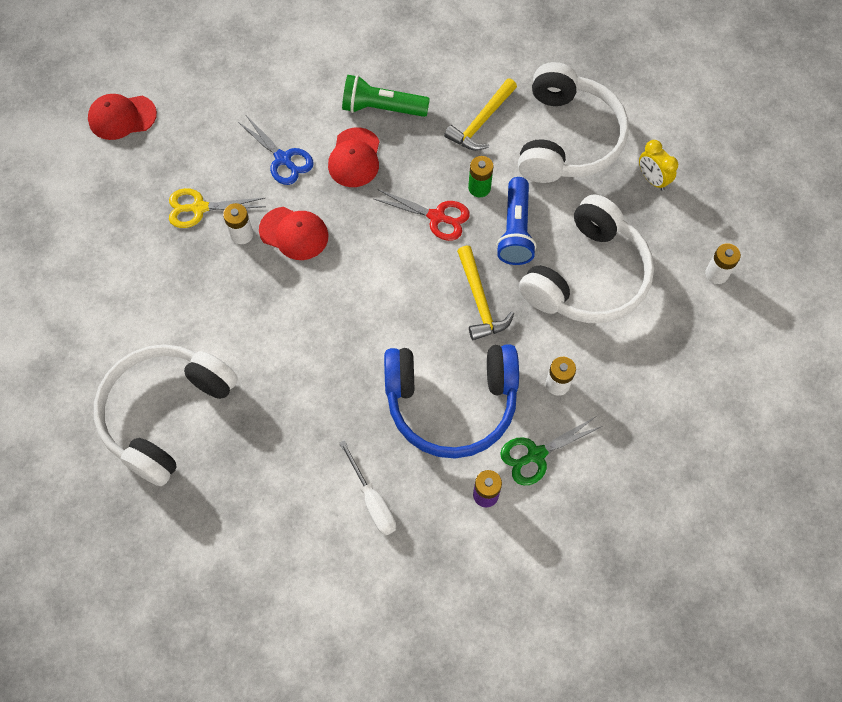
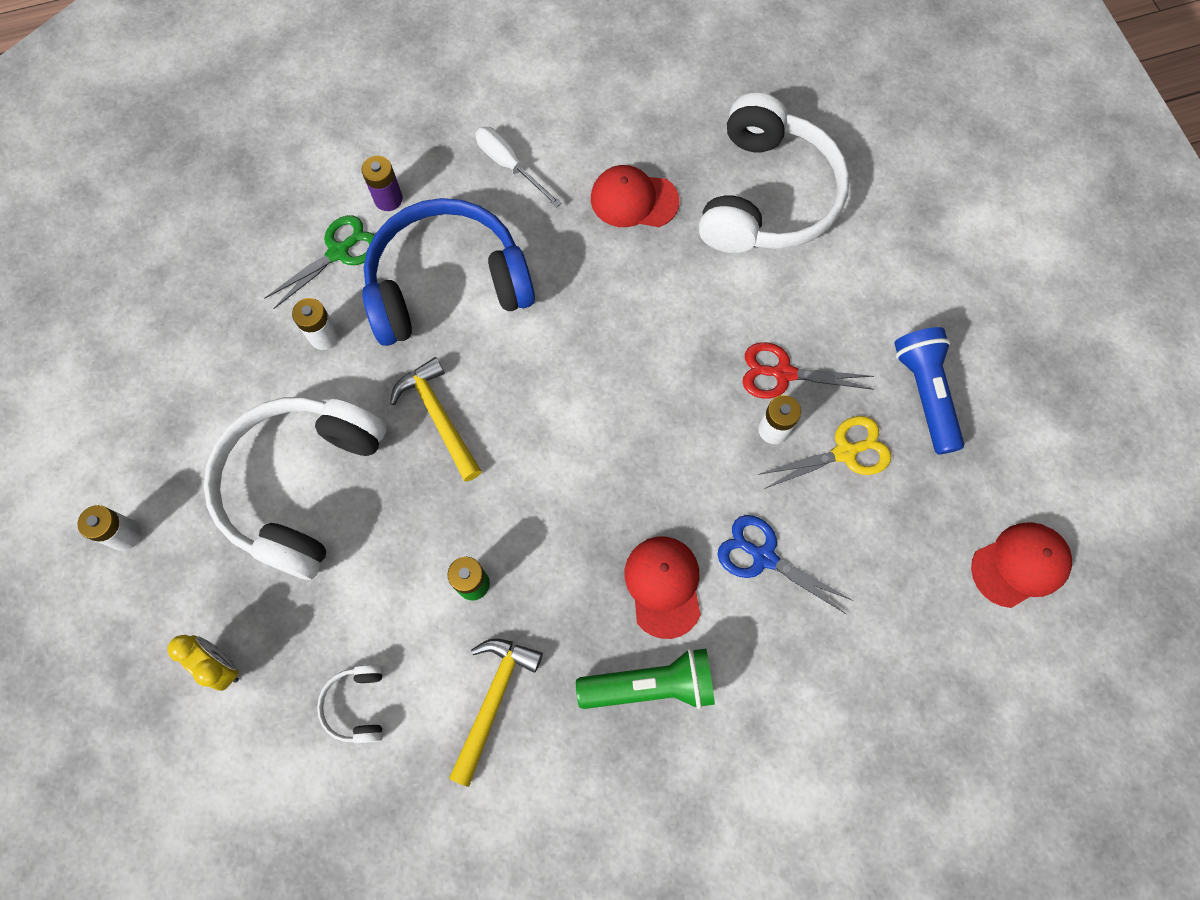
camera: 165 degrees right, 5 degrees up
(294, 233) = (706, 448): red cap -> red cap (634, 200)
(437, 217) = (522, 522): red scissors -> red scissors (783, 373)
(515, 231) = (410, 529): blue flashlight -> blue flashlight (924, 393)
(567, 139) = (357, 705): white headphones -> white headphones, size x0.40

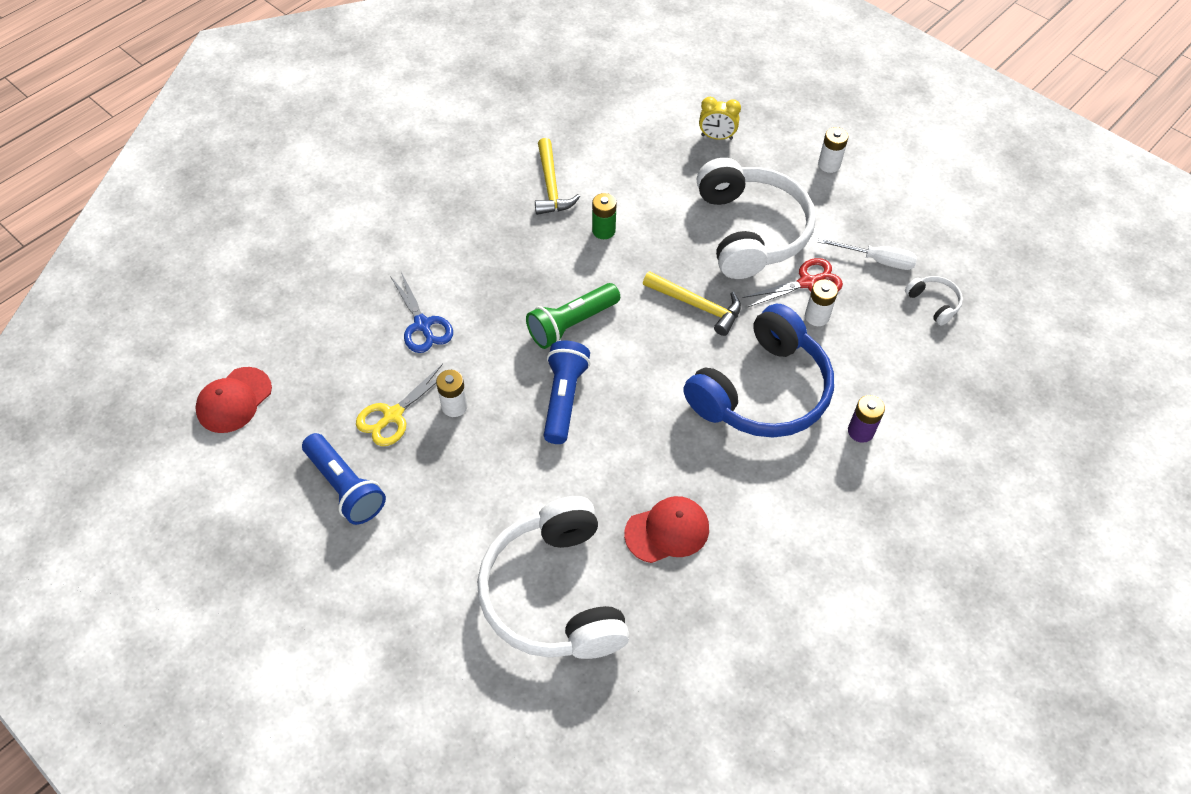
camera: 150 degrees right, 15 degrees down
(338, 252) = (860, 374): green scissors -> none
(357, 705) = (626, 153): white headphones -> white headphones (933, 303)
(510, 166) = (790, 508): white screwdriver -> white screwdriver (876, 260)
(651, 685) = (461, 231): green flashlight -> green flashlight (571, 324)
(652, 379) = (564, 398): none -> blue flashlight
(663, 586) = (482, 281): red cap -> none
(763, 557) = (422, 325): blue scissors -> blue scissors turned 60 degrees clockwise
(783, 373) = (466, 449): red scissors -> red scissors (807, 283)

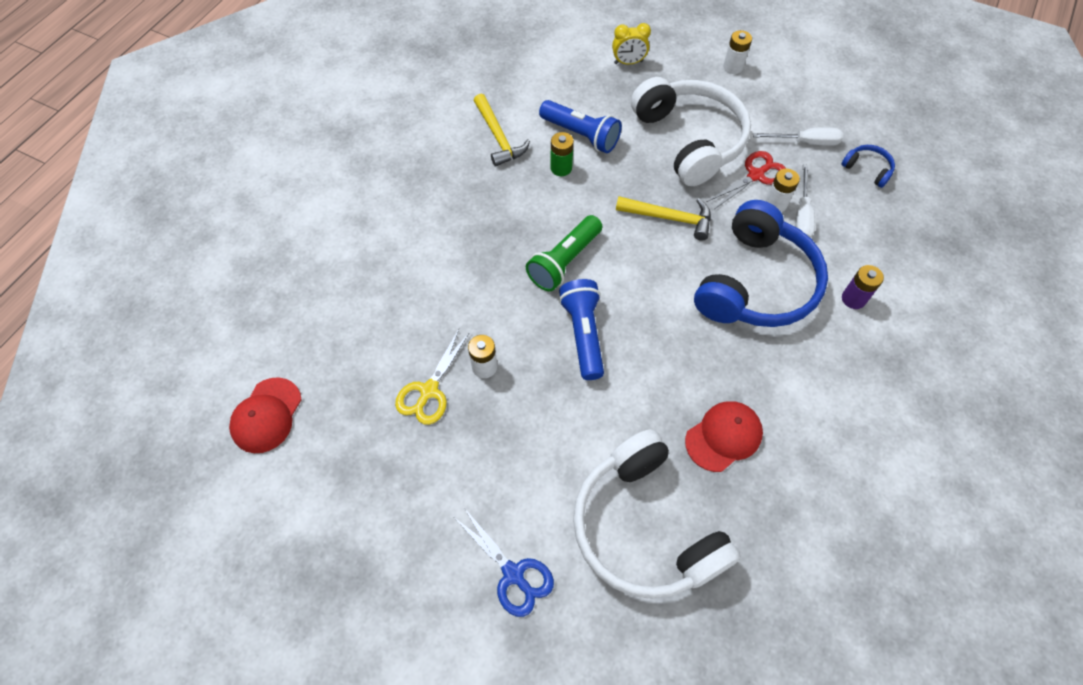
camera: 15 degrees left, 5 degrees up
(345, 487) = (408, 475): blue flashlight -> blue flashlight (581, 135)
(422, 325) = (426, 295): blue scissors -> blue scissors (513, 574)
(840, 334) = (802, 215): none -> white screwdriver
(933, 303) = (867, 169): white headphones -> blue headphones

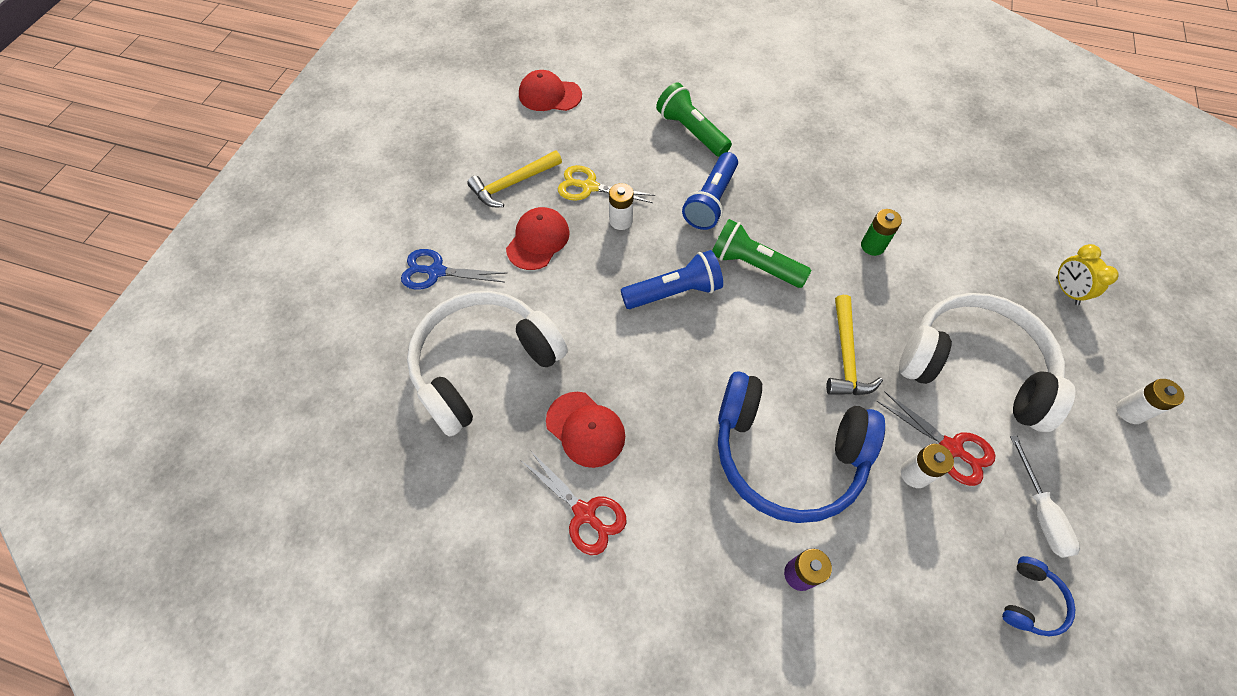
camera: 80 degrees right, 0 degrees up
(378, 278) = (691, 131): none -> green flashlight
(492, 455) = (538, 240): none -> red cap
(498, 137) = (889, 187): yellow hammer -> yellow hammer (513, 184)
(513, 574) = (436, 271): blue scissors -> blue scissors turned 60 degrees clockwise
(581, 135) = (927, 258): blue flashlight -> blue flashlight (710, 201)
(689, 140) = (973, 368): white headphones -> white headphones turned 120 degrees counterclockwise
(802, 215) = (909, 507): white screwdriver -> none
(804, 449) = (584, 513): none -> red scissors

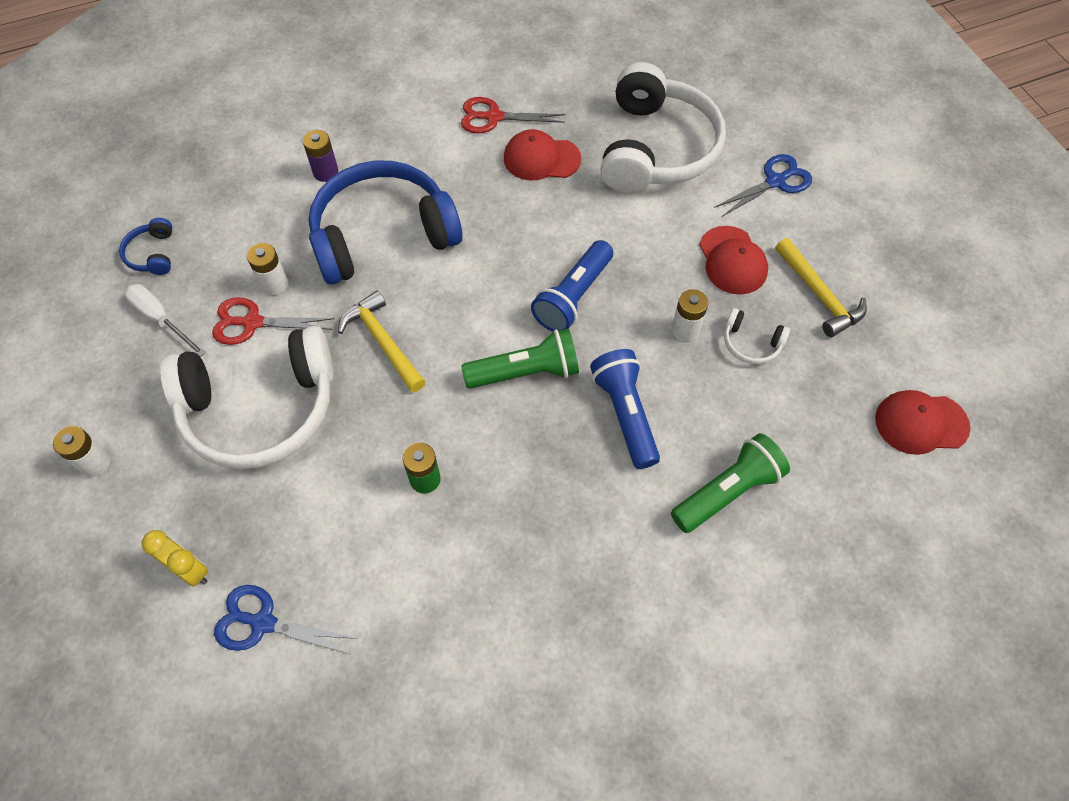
camera: 140 degrees right, 0 degrees up
(513, 184) = (819, 295): yellow hammer -> yellow hammer turned 135 degrees clockwise
(549, 95) = (921, 423): red cap -> red cap turned 150 degrees counterclockwise
(589, 187) = (751, 343): yellow scissors -> white headphones
(691, 131) = (728, 491): green flashlight -> green flashlight turned 45 degrees counterclockwise
(1023, 234) = (263, 623): none -> blue scissors

